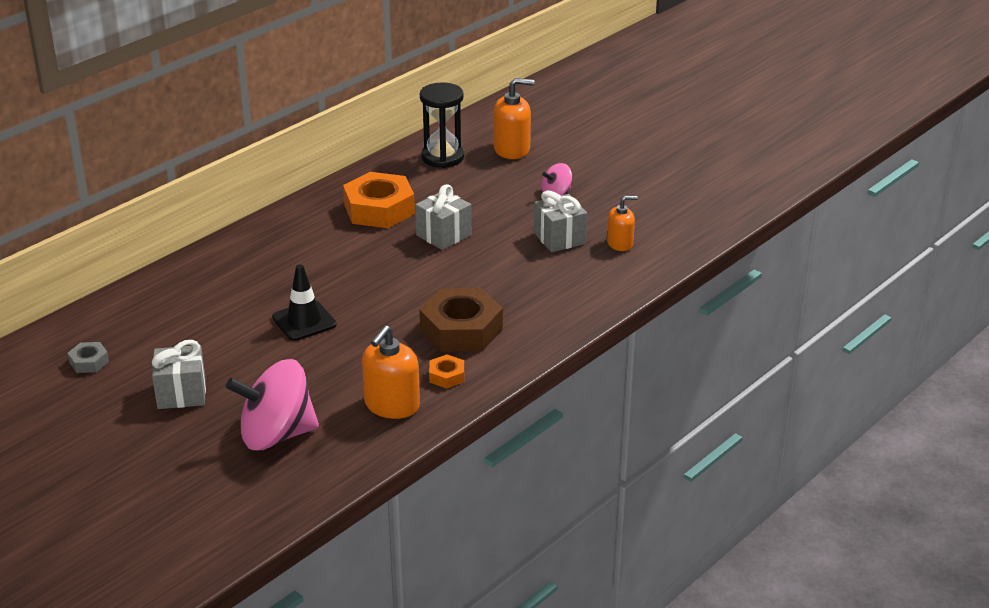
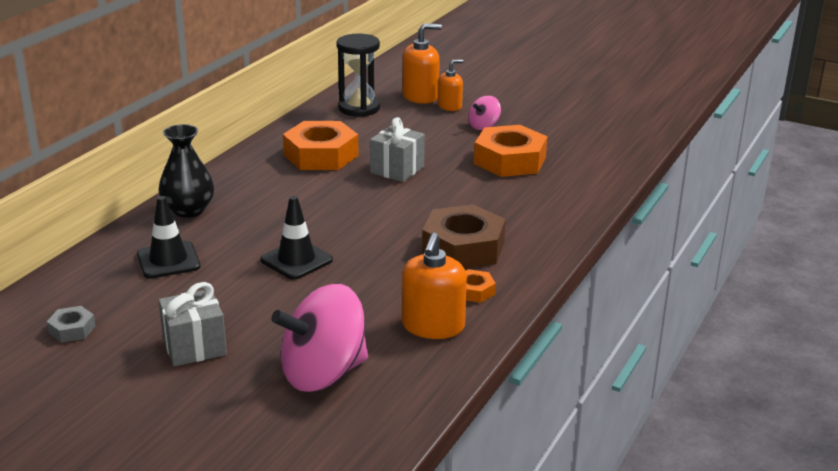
camera: 15 degrees left, 5 degrees down
(193, 306) = (168, 260): none -> black traffic cone
(231, 255) = (188, 210): none -> black vase
(559, 238) = (509, 160): grey gift -> orange nut
(620, 243) = (568, 158): orange soap dispenser -> orange soap dispenser (450, 106)

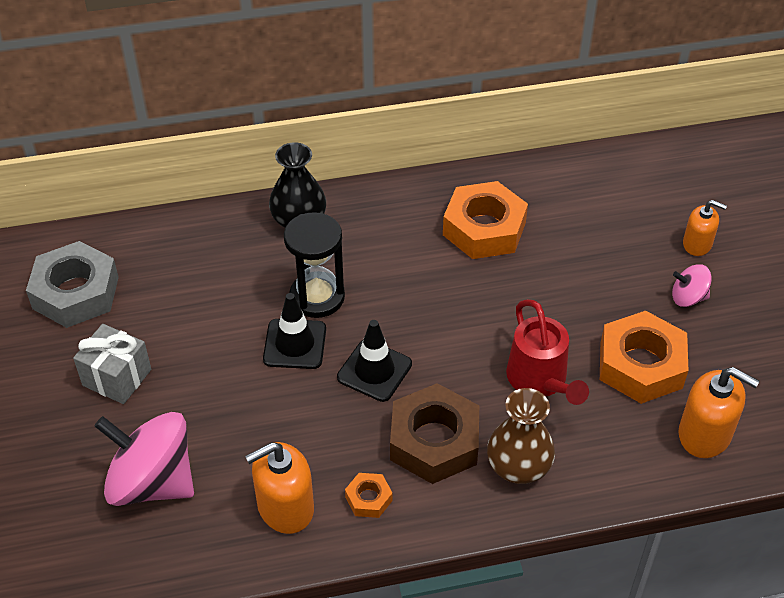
camera: 50 degrees right, 20 degrees up
(72, 329) = (76, 292): grey nut -> grey nut, size x2.16
(168, 260) = (215, 269): black traffic cone -> black traffic cone (374, 371)
(359, 108) = (605, 186): black hourglass -> black hourglass (317, 297)
(397, 170) = (520, 297): grey gift -> none
(420, 96) = (689, 209): orange soap dispenser -> orange soap dispenser (705, 434)
(472, 193) = (540, 381): none -> red watering can
(526, 230) = (518, 467): none -> brown vase

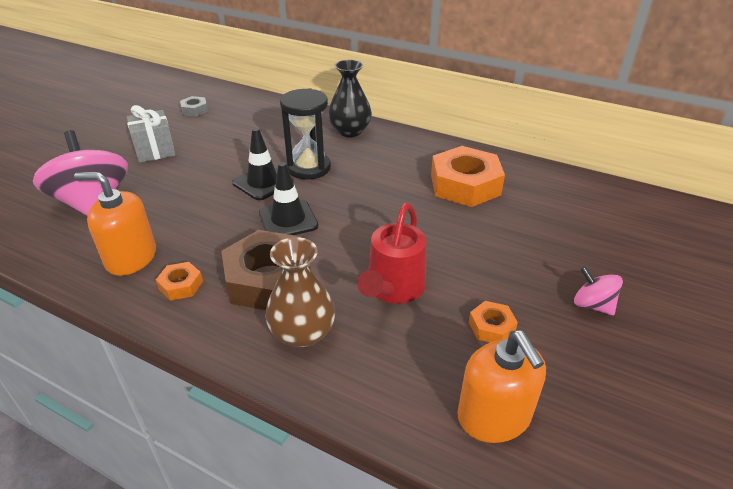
camera: 40 degrees right, 10 degrees down
(76, 292) = (194, 110): grey nut -> grey nut, size x0.46
(640, 365) = (491, 327): orange nut -> orange nut, size x0.46
(697, 244) = (642, 274): orange soap dispenser -> none

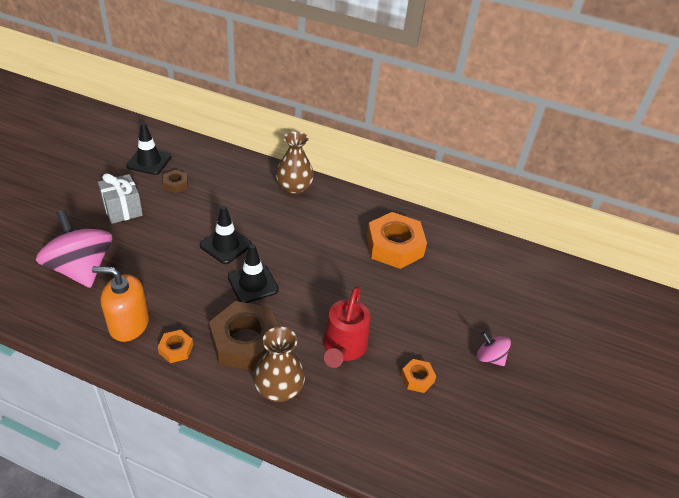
camera: 10 degrees left, 5 degrees up
(194, 110) = (149, 161): grey nut -> black traffic cone
(218, 129) = (175, 184): none -> brown nut
(309, 168) = (263, 229): black hourglass -> none
(350, 131) = (294, 187): black vase -> brown vase
(494, 416) = (420, 449): orange soap dispenser -> none

